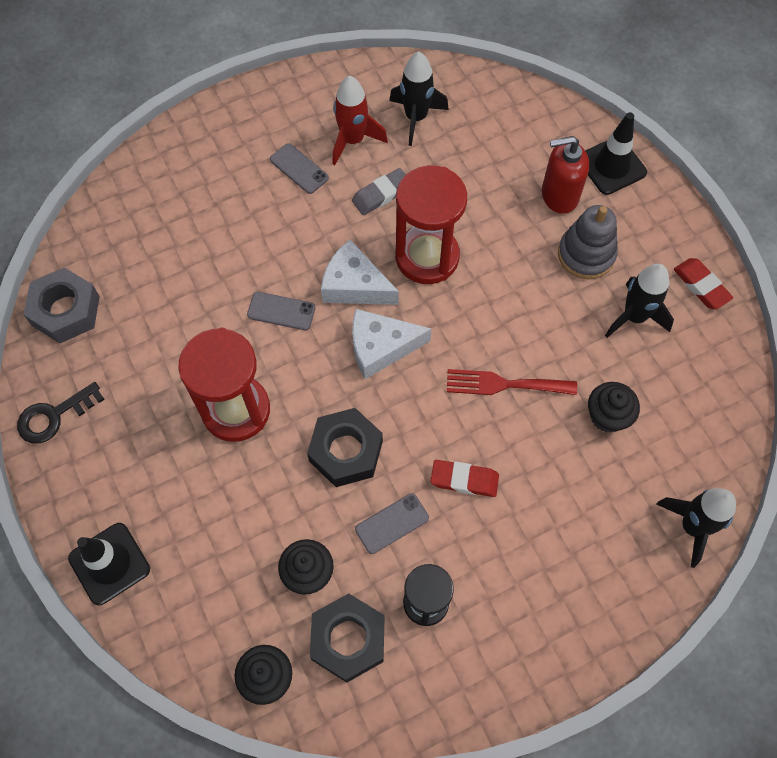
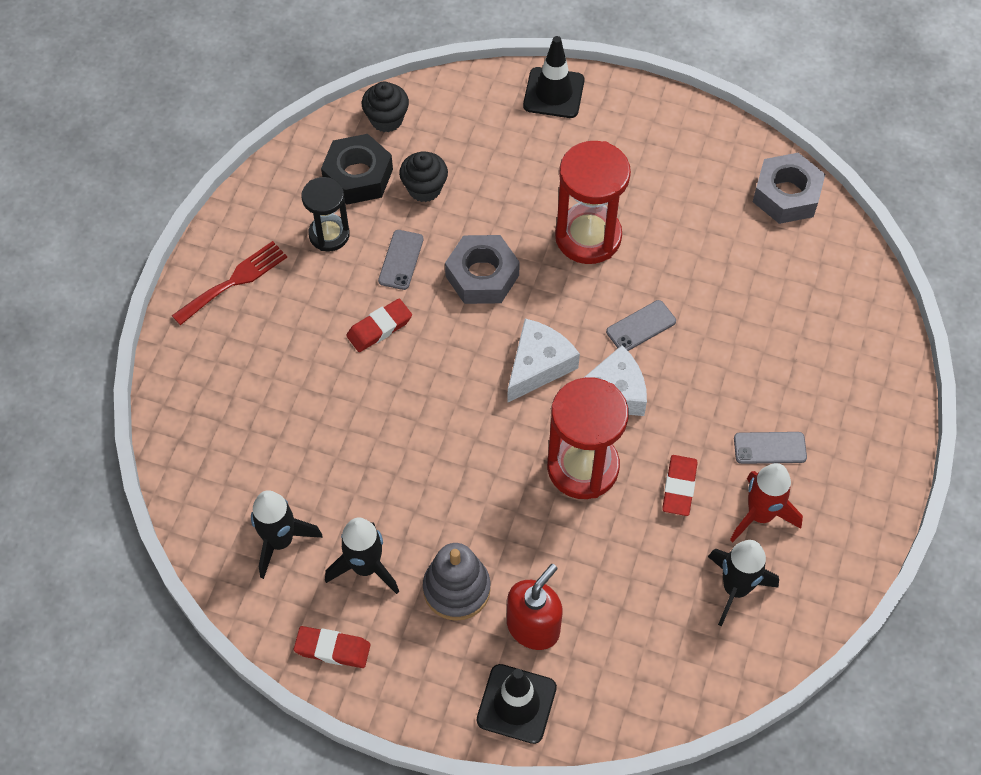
camera: 135 degrees right, 5 degrees down
(54, 416) = (699, 133): black key -> none
(345, 451) = (482, 276): black nut -> grey nut
(381, 194) = (679, 487): grey eraser -> red eraser
(504, 384) = (417, 419): red fork -> red fork (234, 281)
(607, 416) = (315, 463): black cupcake -> none
(692, 526) = (183, 436): black rocket -> black rocket (280, 541)

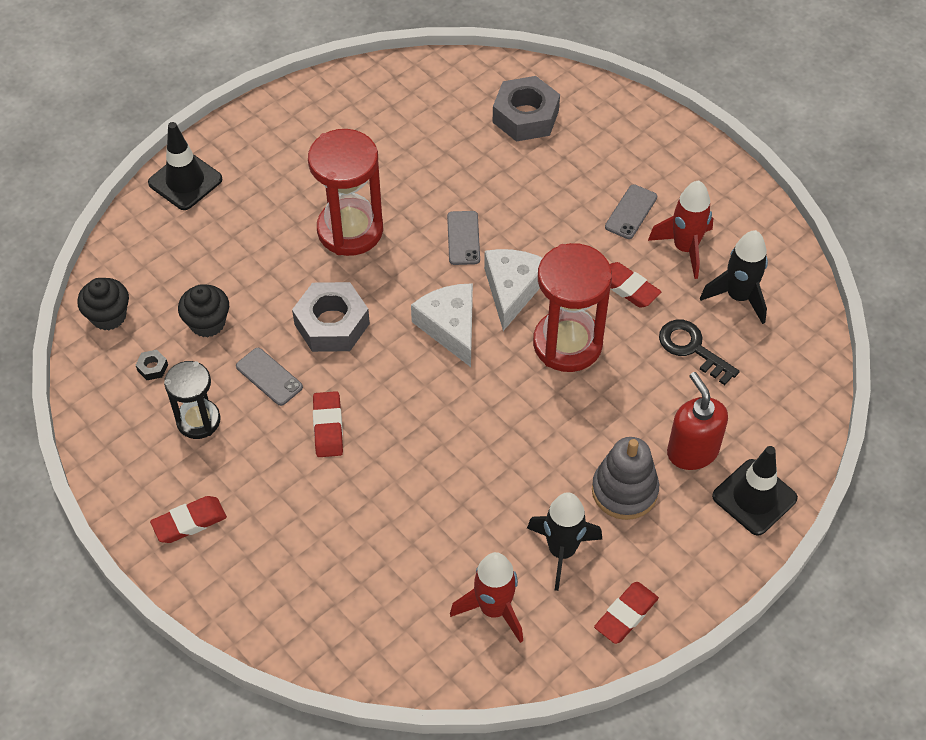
camera: 60 degrees left, 5 degrees down
(234, 281) = (189, 522): red fork -> red eraser
(280, 541) = (493, 609): black rocket -> red rocket
(358, 176) = (152, 368): black nut -> black nut, size x0.40
(647, 575) = (692, 348): none -> black key
(786, 195) = (411, 82): grey nut -> grey nut (525, 116)

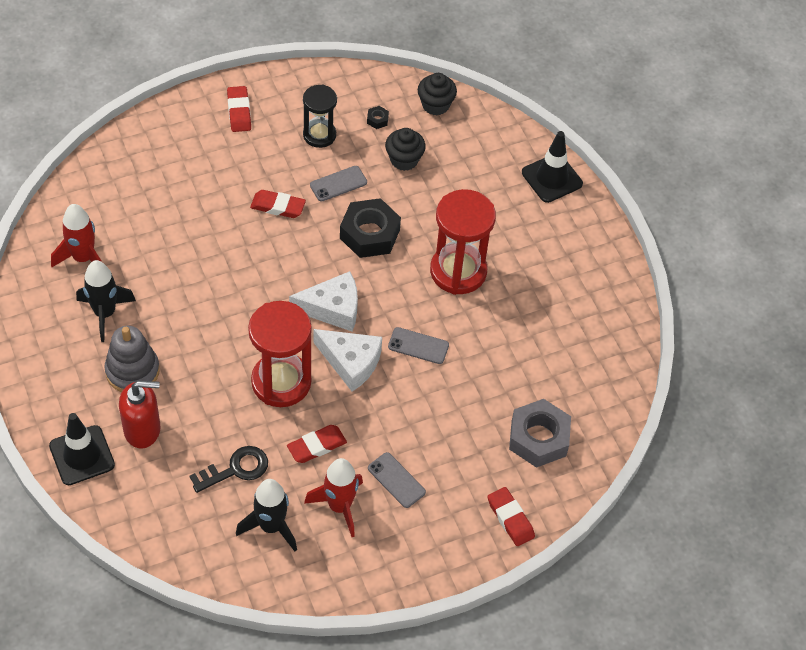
camera: 105 degrees right, 0 degrees up
(332, 324) = (370, 234): grey nut -> black nut
(626, 615) = (35, 334): red eraser -> red eraser (510, 518)

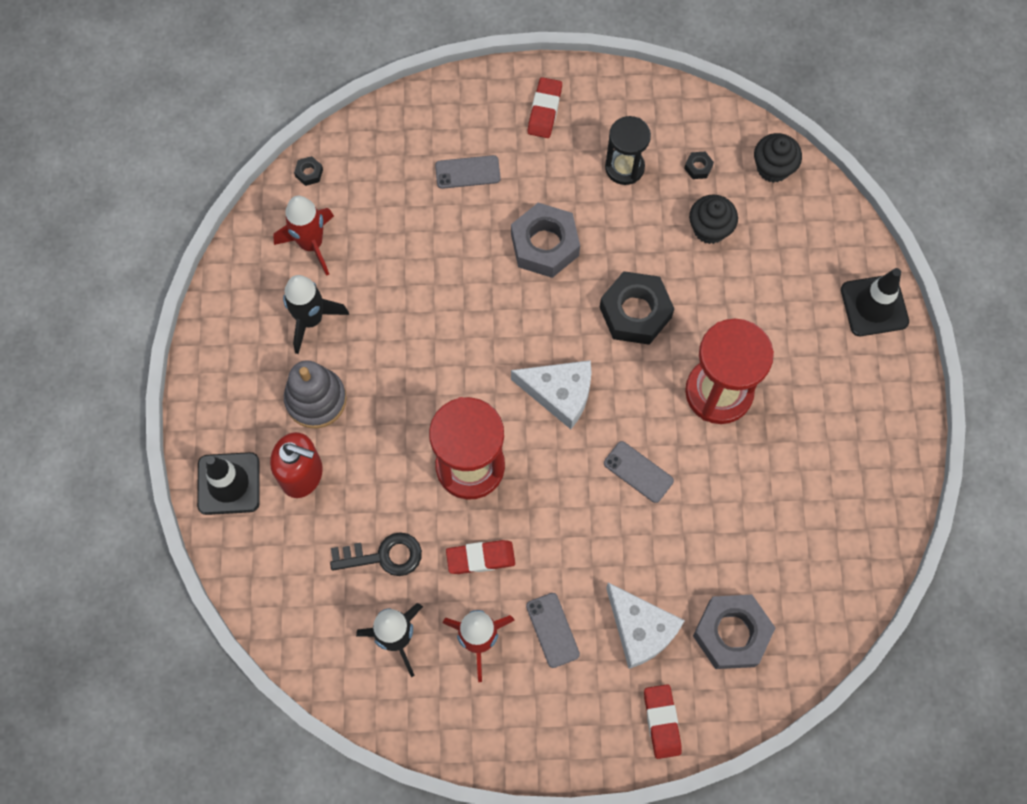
camera: 25 degrees right, 15 degrees up
(61, 207) = (309, 173): none -> black nut
(278, 206) = (545, 245): red eraser -> grey nut
(338, 184) = (623, 237): grey phone -> grey phone (467, 172)
(351, 362) = (555, 467): white cheese -> white cheese (640, 629)

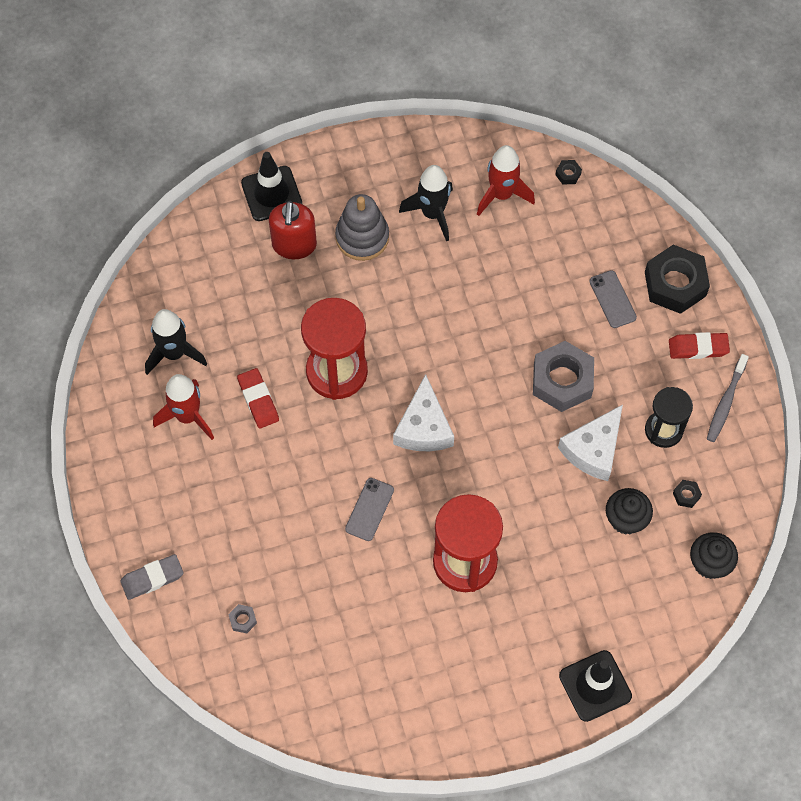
camera: 75 degrees right, 5 degrees down
(383, 556) = (241, 325): black key -> none
(552, 630) = (210, 472): grey phone -> none
(610, 103) = (726, 402): none -> grey toothbrush
(635, 312) = (520, 472): black nut -> black nut (675, 284)
(640, 629) = (228, 543): white cheese -> white cheese (593, 449)
(661, 722) = (152, 578): red eraser -> grey eraser
(731, 633) = (243, 620): grey nut -> grey nut, size x0.40

